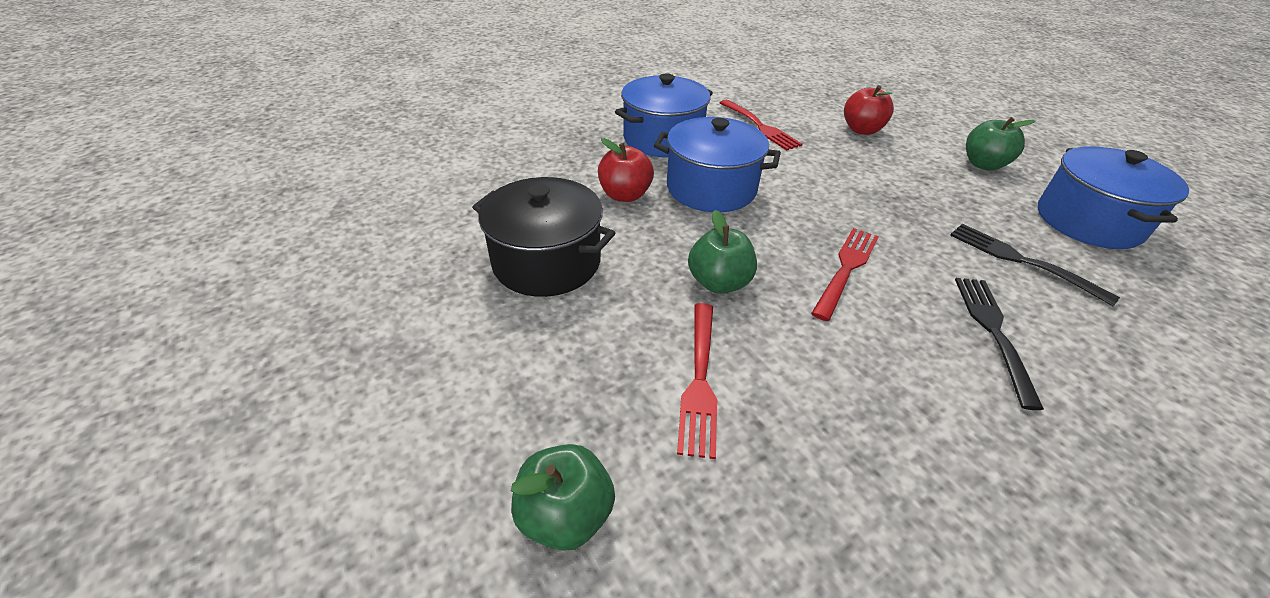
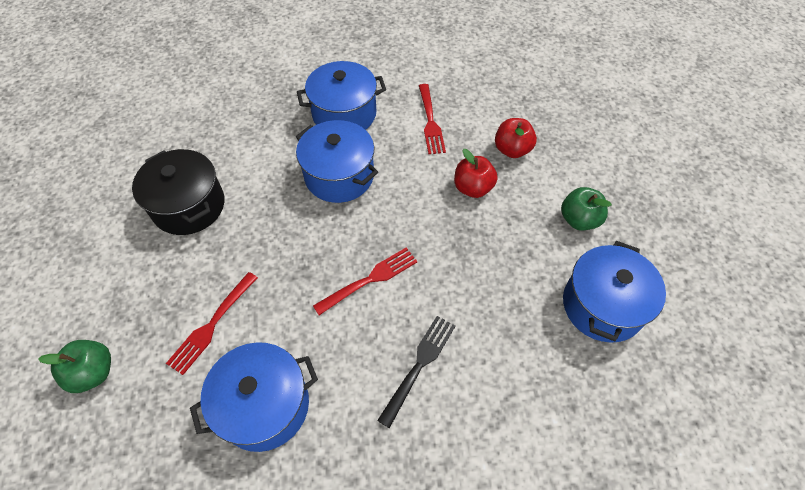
camera: 25 degrees right, 15 degrees up
(625, 195) = (276, 163): red apple -> red apple (473, 188)
(719, 283) = (278, 260): green apple -> none
(867, 450) = (265, 405): none -> blue pot
(1022, 261) = (504, 320): black fork -> none

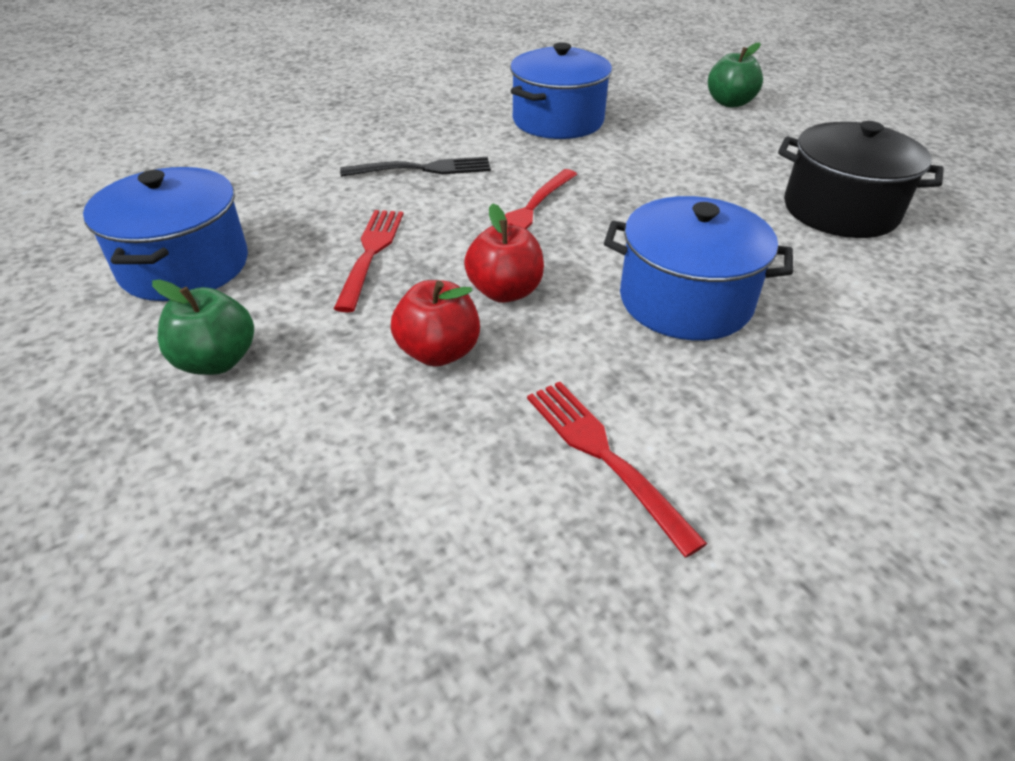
camera: 155 degrees right, 15 degrees down
(212, 324) = (667, 144): red fork -> red fork (371, 254)
(344, 114) = (797, 406): blue pot -> none
(419, 366) = (422, 169): black fork -> black fork turned 105 degrees counterclockwise
(512, 150) = (382, 453): red apple -> red apple (505, 291)

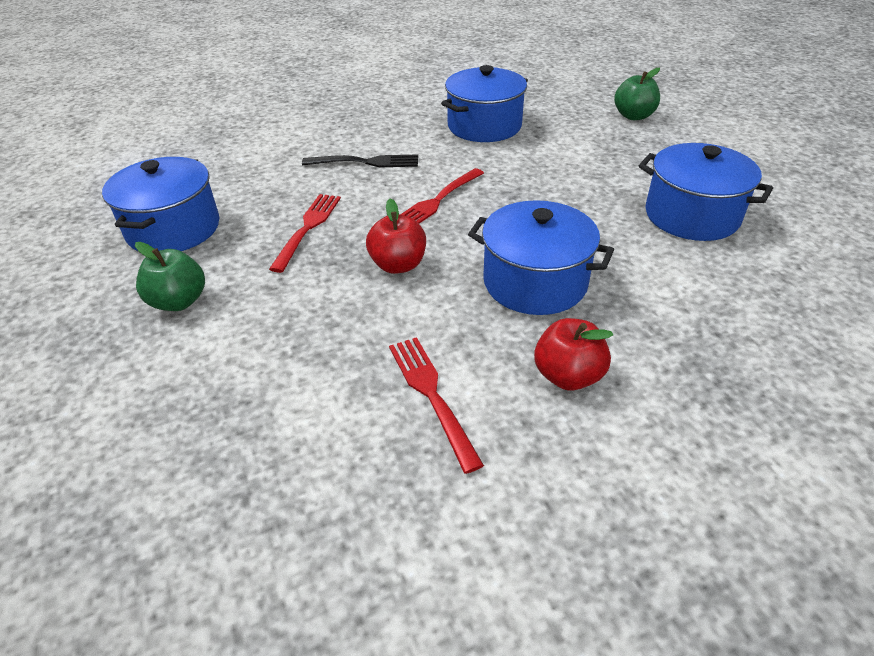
camera: 10 degrees right, 0 degrees up
(438, 352) = (335, 308): red apple -> red apple (568, 376)
(840, 210) = (691, 215): black pot -> blue pot

